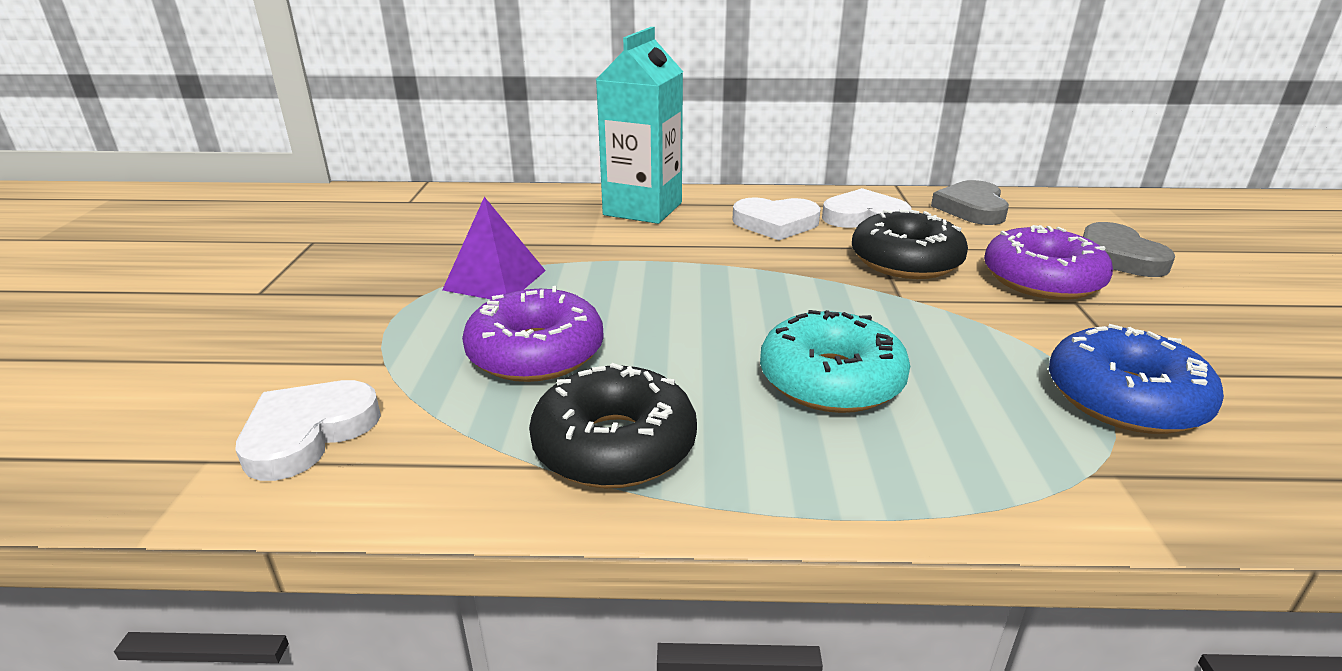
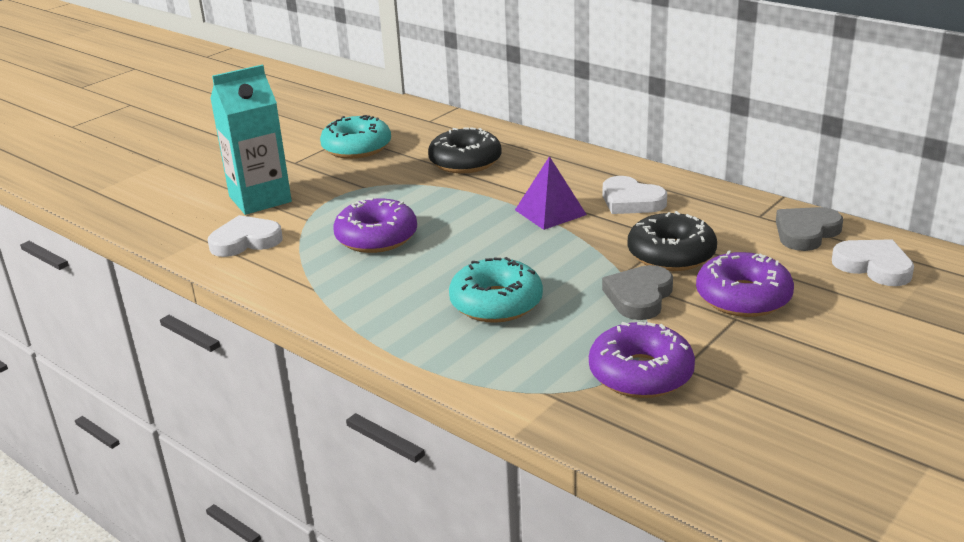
camera: 40 degrees right, 0 degrees up
(343, 251) = (357, 148): none -> turquoise donut
(495, 280) = (409, 189): purple pyramid -> purple pyramid (550, 212)
(614, 446) = (352, 292): black donut -> black donut (465, 162)
(643, 209) = (560, 165): turquoise carton -> turquoise carton (260, 199)
(864, 217) = (704, 215): white heart -> white heart (873, 266)
(1117, 257) = (842, 303): grey heart -> grey heart (639, 297)
(1124, 398) = (640, 373): blue donut -> purple donut

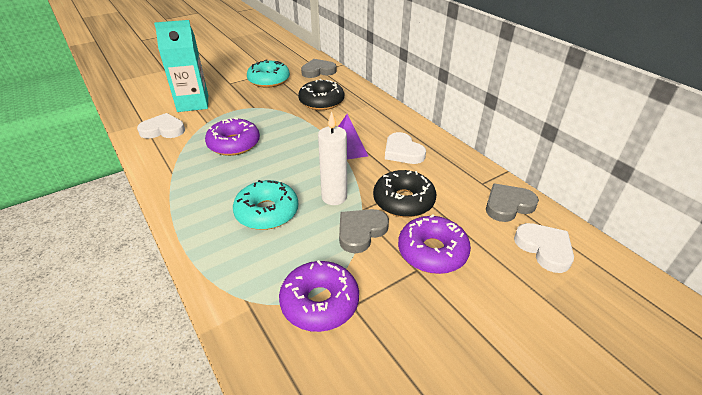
camera: 15 degrees right, 10 degrees up
(426, 122) = (318, 71): none -> grey heart
(575, 269) = (334, 197): none -> white candle

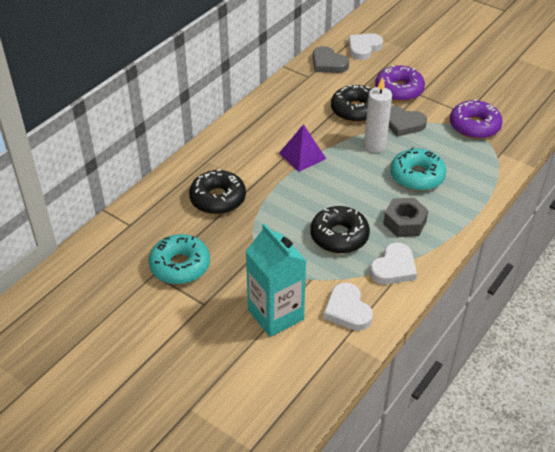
camera: 110 degrees left, 5 degrees up
(214, 183) = (404, 223): none -> grey nut
(234, 144) = (339, 236): purple donut -> black donut
(318, 71) = (134, 226): grey heart -> none
(403, 152) = (288, 122): white heart -> white heart (393, 268)

